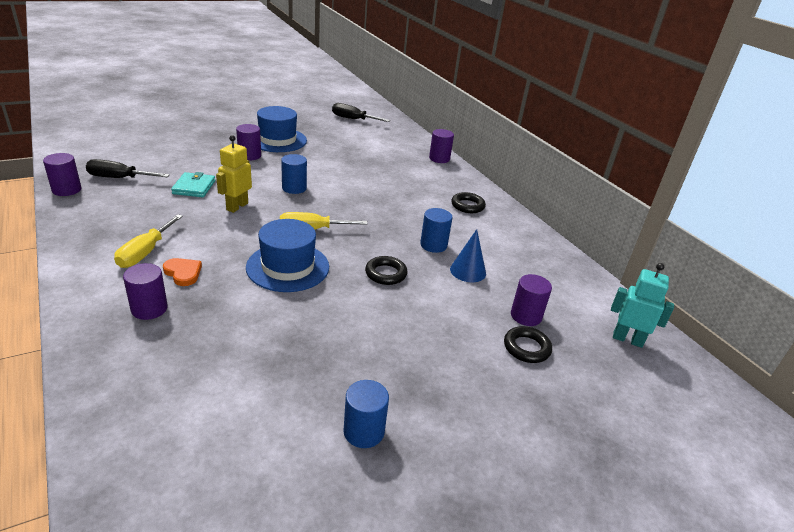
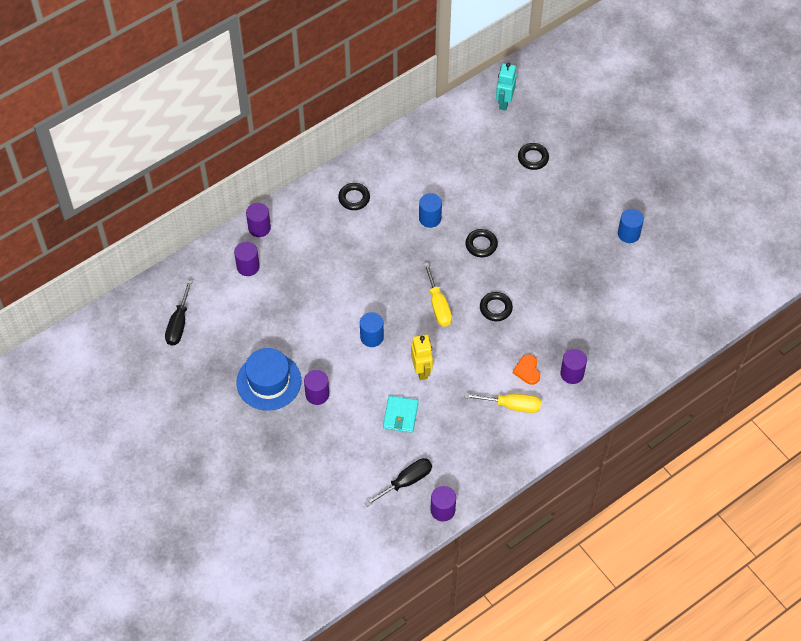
camera: 95 degrees left, 25 degrees up
(119, 178) = (406, 481): black screwdriver -> black screwdriver turned 120 degrees counterclockwise
(183, 273) = (527, 370): orange heart -> orange heart turned 45 degrees counterclockwise
(194, 187) = (400, 415): turquoise wallet -> turquoise wallet turned 75 degrees counterclockwise
(237, 206) = (421, 370): yellow robot -> yellow robot turned 120 degrees counterclockwise
(288, 267) = (495, 308): blue hat -> black ring
(468, 271) = (458, 193): blue cone -> none
(526, 316) = (500, 158): purple cylinder -> purple cylinder (248, 266)

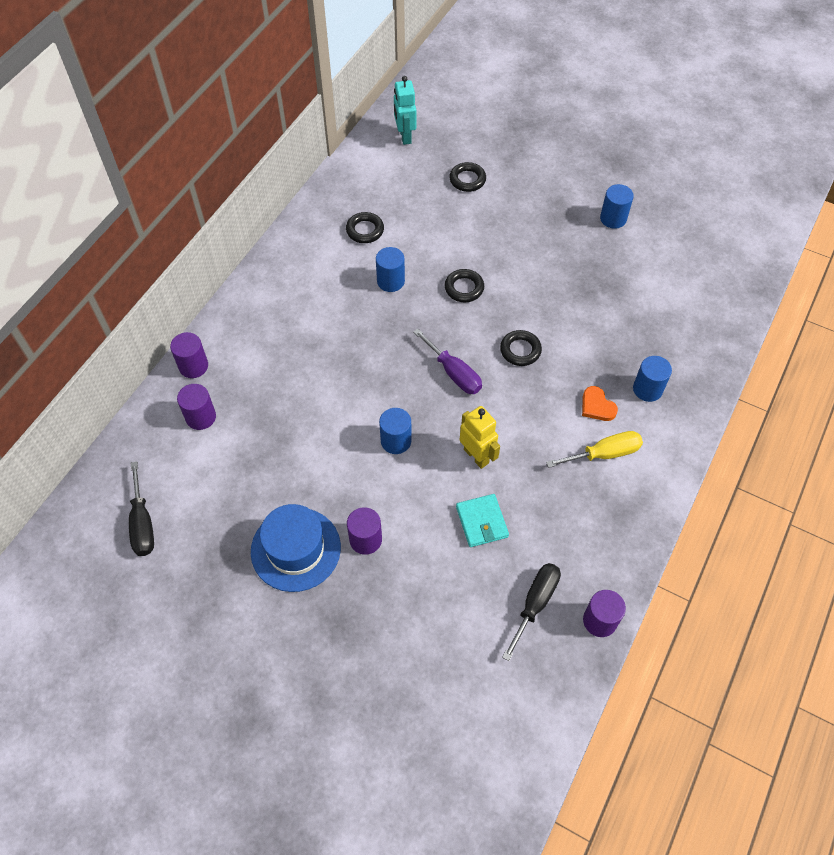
camera: 25 degrees left, 0 degrees up
(354, 198) = (291, 291): black ring -> black ring (365, 230)
(438, 305) = (454, 373): yellow screwdriver -> purple screwdriver
(572, 373) = (647, 389): purple cylinder -> blue cylinder

